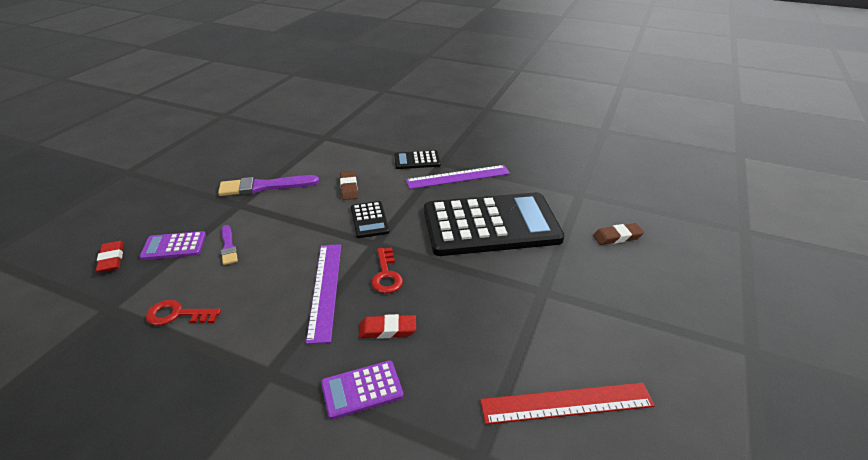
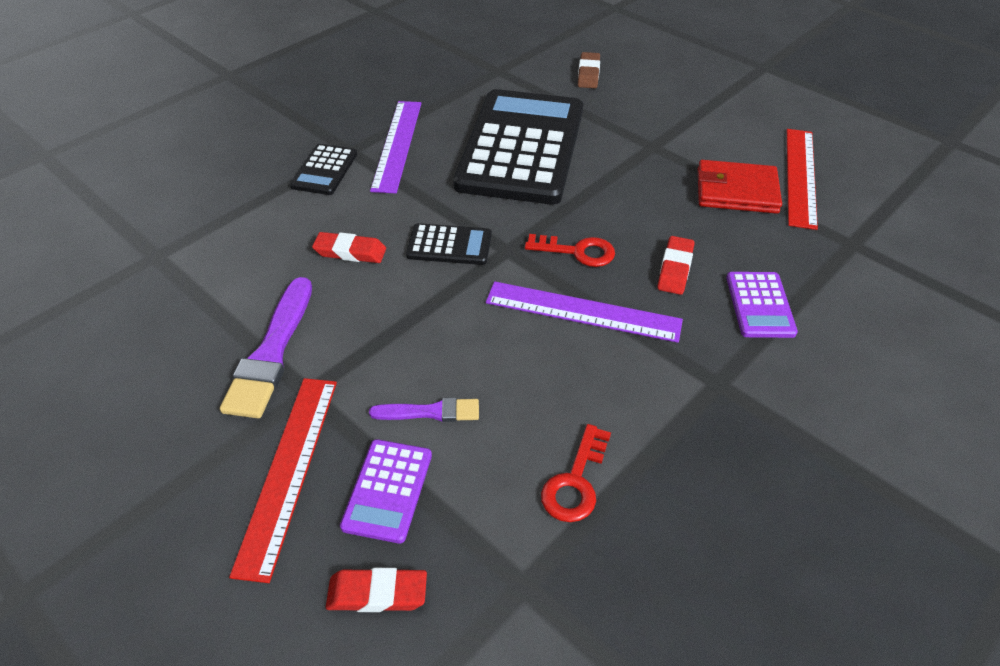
camera: 70 degrees left, 10 degrees up
(187, 213) = (288, 471): none -> red ruler
(349, 188) = (350, 252): brown eraser -> red eraser
(511, 355) = (736, 191): none -> red wallet

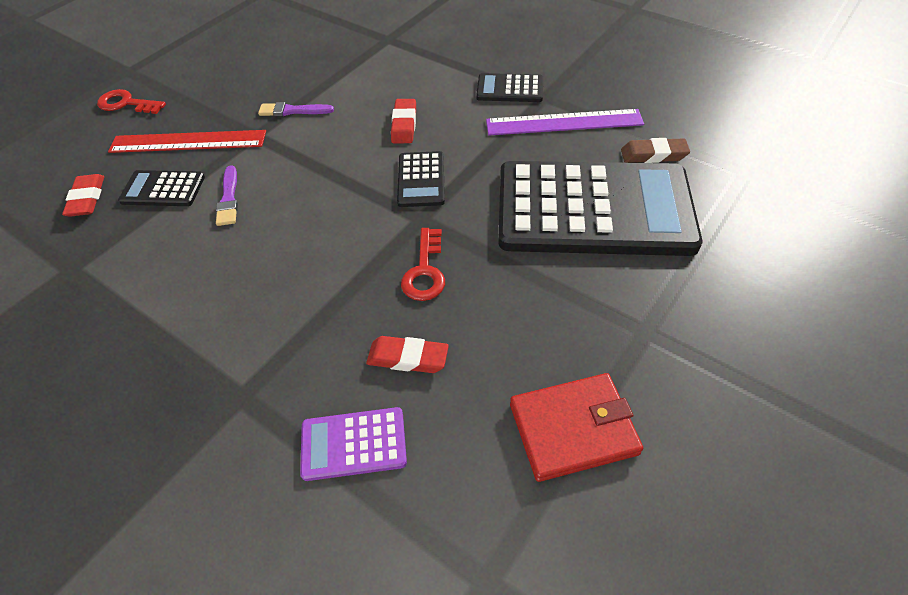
camera: 85 degrees right, 5 degrees up
(271, 352) = (292, 111): purple brush -> purple brush, size x0.56
(388, 490) = (163, 189): purple calculator -> black calculator
(575, 482) = (148, 291): red key -> red key (126, 103)
(583, 311) = (339, 282): purple ruler -> none
(588, 74) = (788, 255): brown eraser -> brown eraser (653, 155)
(736, 191) = (573, 429): red wallet -> red wallet turned 75 degrees clockwise
(800, 176) = (636, 521): red ruler -> none

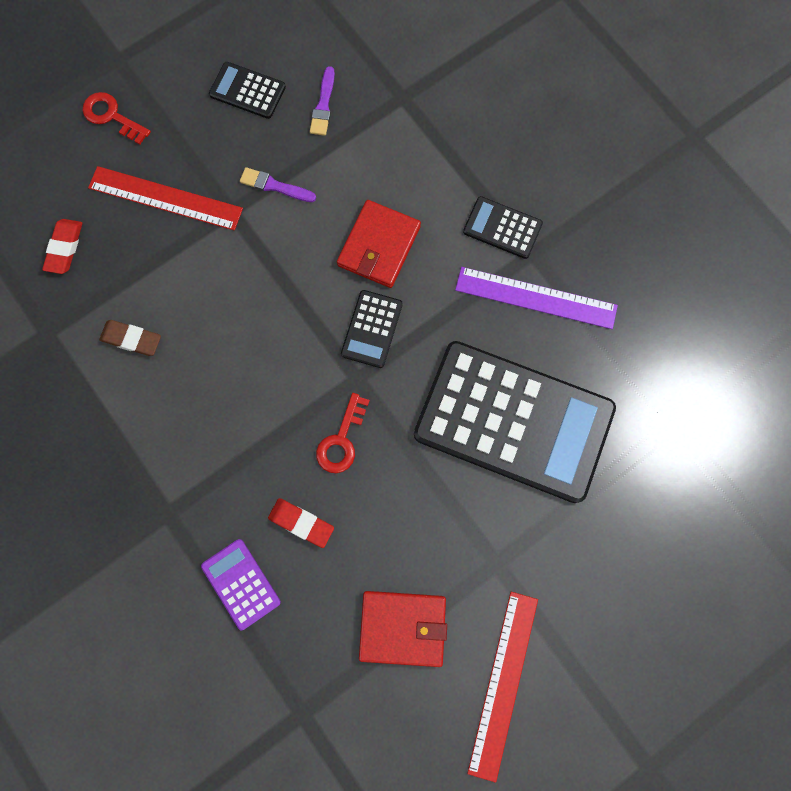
camera: 15 degrees right, 25 degrees up
(163, 189) = (134, 259): black calculator -> black calculator (247, 91)
(229, 199) = (192, 293): purple brush -> purple brush (323, 105)
(353, 444) = (241, 584): purple calculator -> purple calculator turned 45 degrees clockwise
(404, 125) = (379, 246): red eraser -> red wallet
(653, 155) = (601, 372): brown eraser -> brown eraser (132, 339)
(726, 452) = (503, 684): none -> red ruler

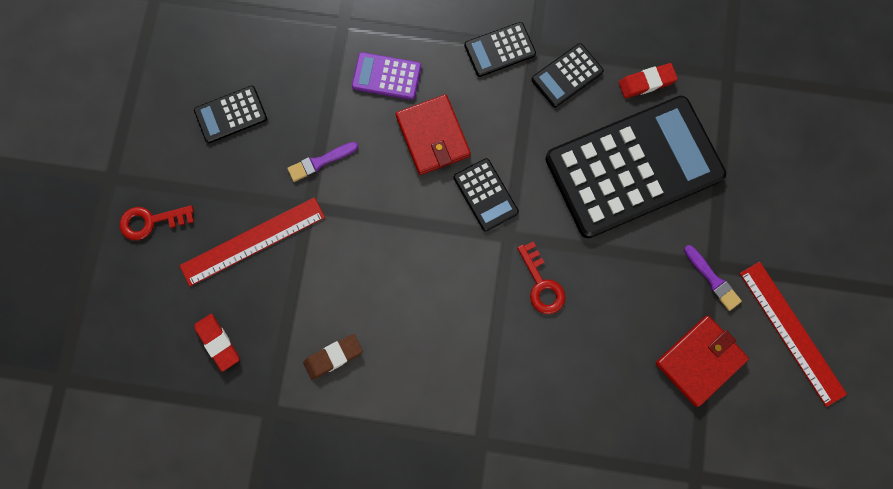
camera: 45 degrees left, 0 degrees up
(241, 584) = (575, 438): purple calculator -> purple calculator (386, 76)
(301, 523) = (572, 361): red eraser -> red eraser (646, 82)
(323, 105) = (295, 76): purple brush -> purple brush (712, 279)
(535, 298) = (567, 76): purple ruler -> black calculator

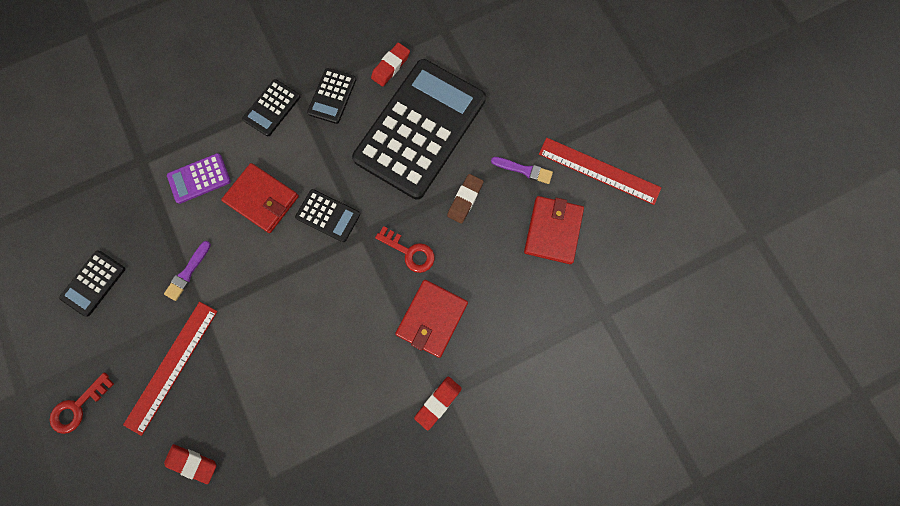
camera: 35 degrees left, 0 degrees up
(333, 357) = (291, 410): brown eraser -> brown eraser (465, 200)
(473, 447) = (438, 402): none -> red eraser
(520, 364) = (432, 318): none -> red wallet

